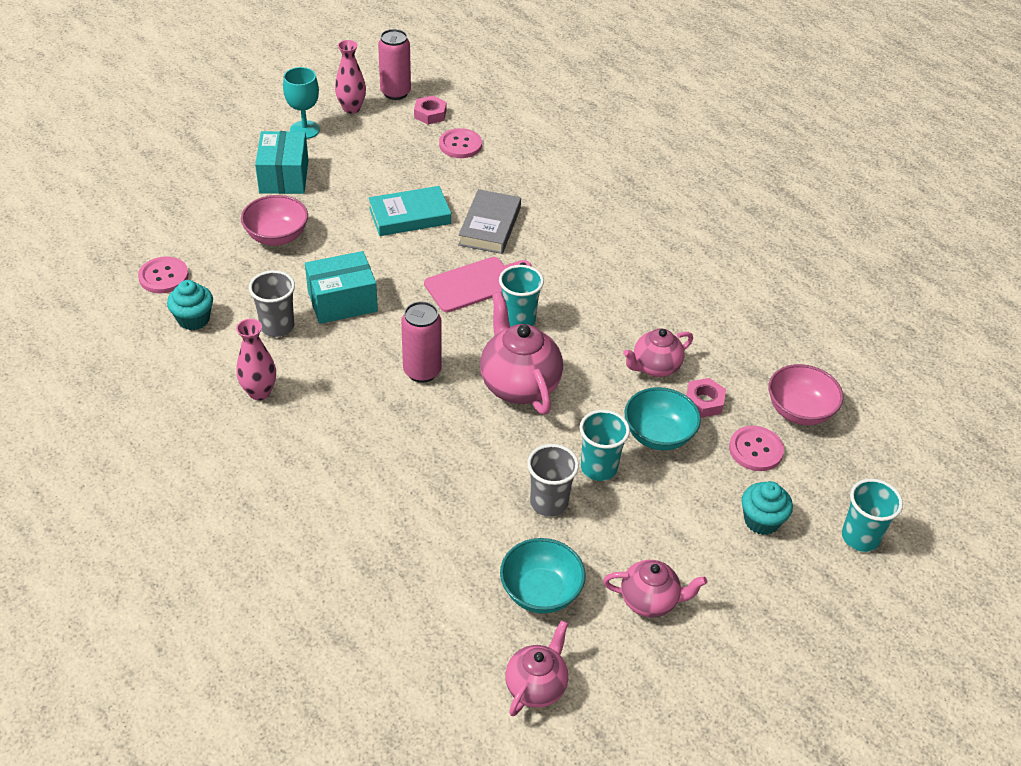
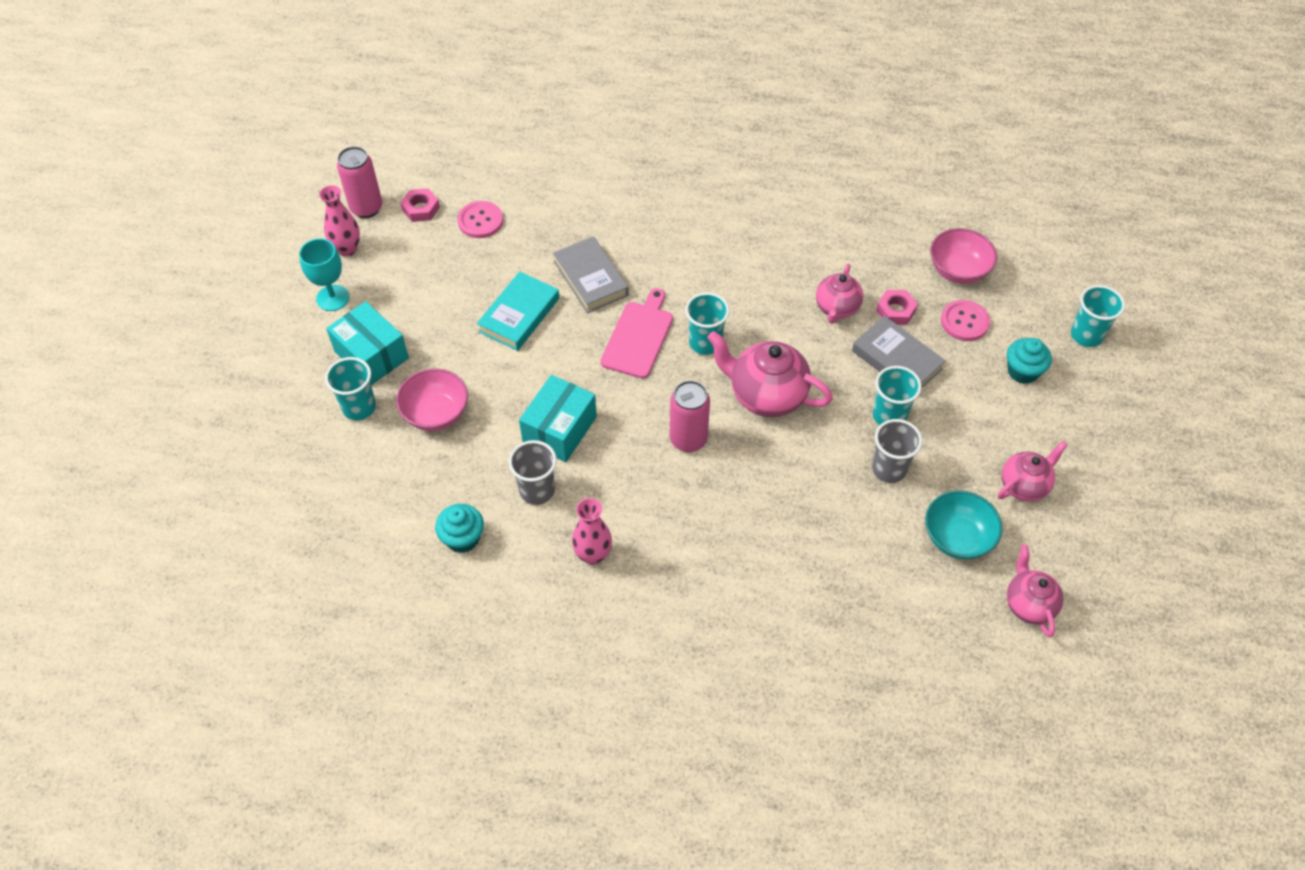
camera: 40 degrees left, 10 degrees up
(163, 276) = (388, 522): pink button -> none
(236, 201) = (359, 407): none -> turquoise cup
(658, 435) = (897, 360): turquoise bowl -> grey book

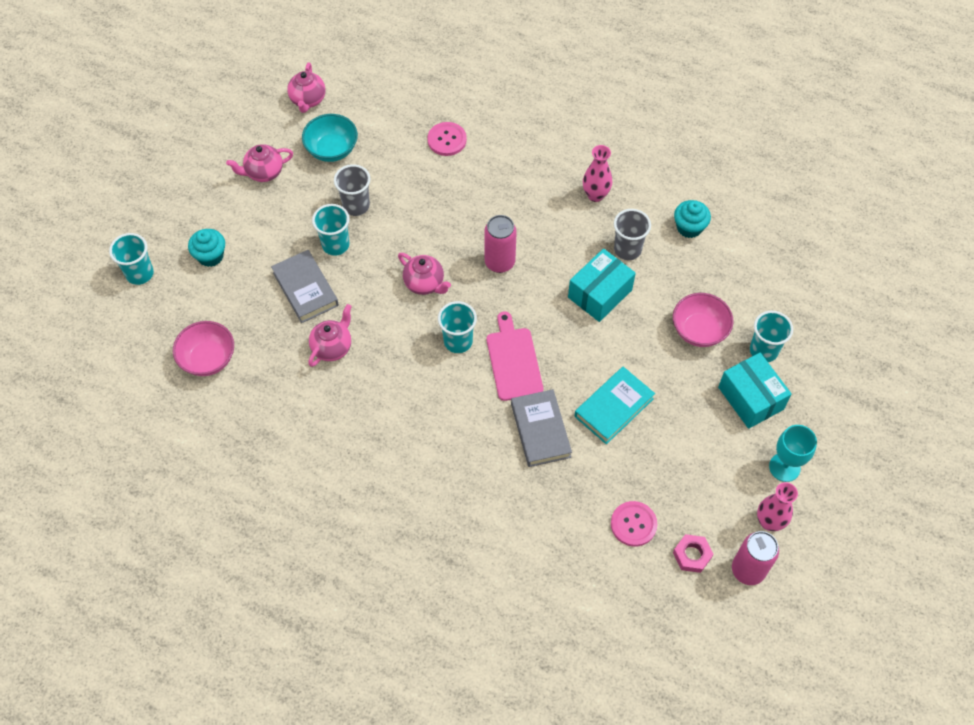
camera: 165 degrees left, 5 degrees up
(638, 337) = (513, 361): pink cutting board -> pink cutting board turned 135 degrees clockwise
(766, 395) = (425, 284): pink teapot -> pink teapot, size x0.62
(895, 310) = (283, 333): pink nut -> none
(964, 321) = (231, 309): pink button -> pink button (447, 140)

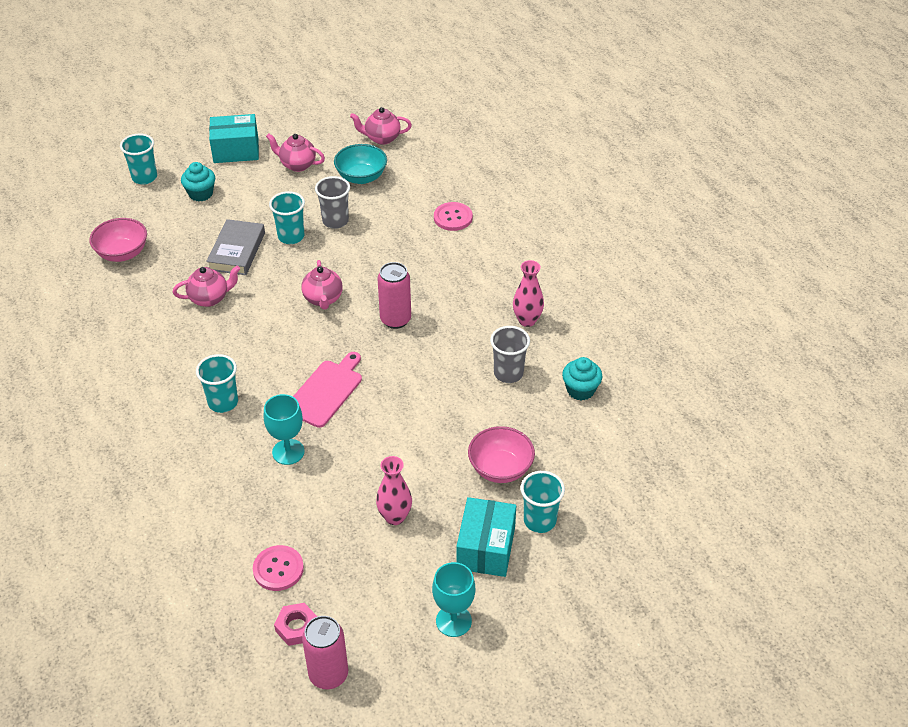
camera: 40 degrees right, 15 degrees down
(308, 100) = (382, 138): pink teapot -> pink teapot turned 45 degrees clockwise
(458, 341) = (301, 351): turquoise cup -> turquoise cup (223, 402)
(540, 430) = (288, 452): grey book -> turquoise goblet
(600, 294) = (448, 390): turquoise box -> turquoise box (236, 150)
(614, 407) = (363, 475): turquoise book -> none
(769, 522) = (390, 652): pink vase -> pink vase (395, 517)

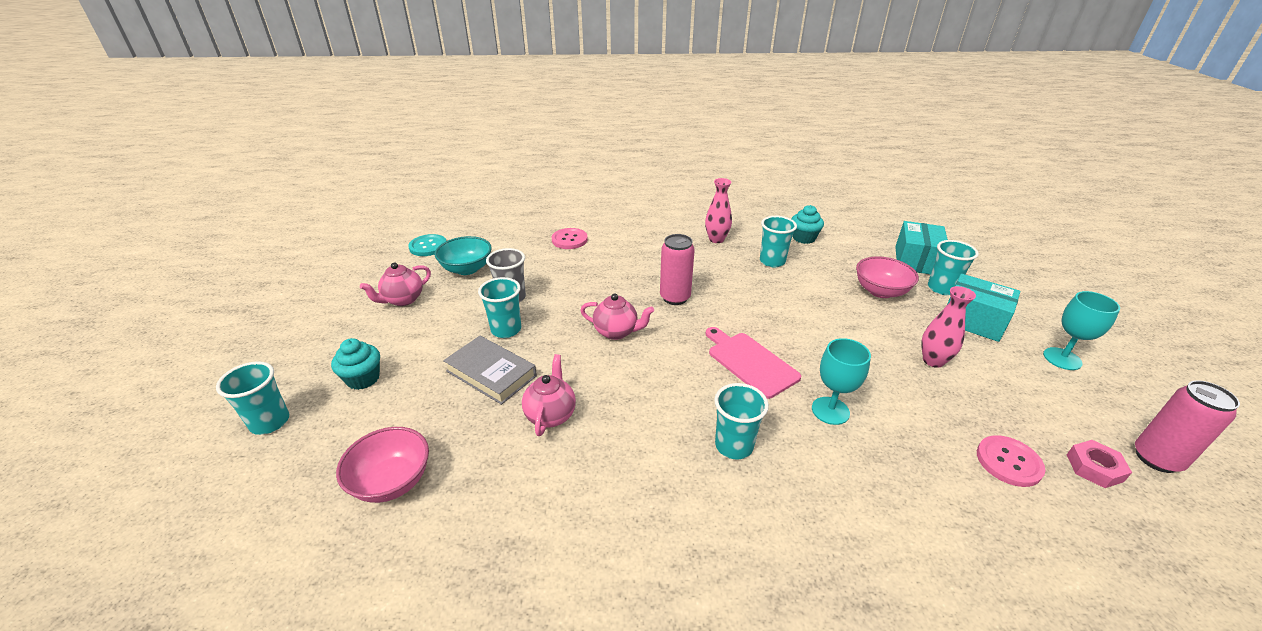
camera: 65 degrees left, 10 degrees down
(236, 150) = (325, 334): turquoise box -> turquoise box (916, 261)
(382, 138) = (428, 246): pink teapot -> turquoise button
(508, 373) = (772, 261): grey cup -> turquoise cup

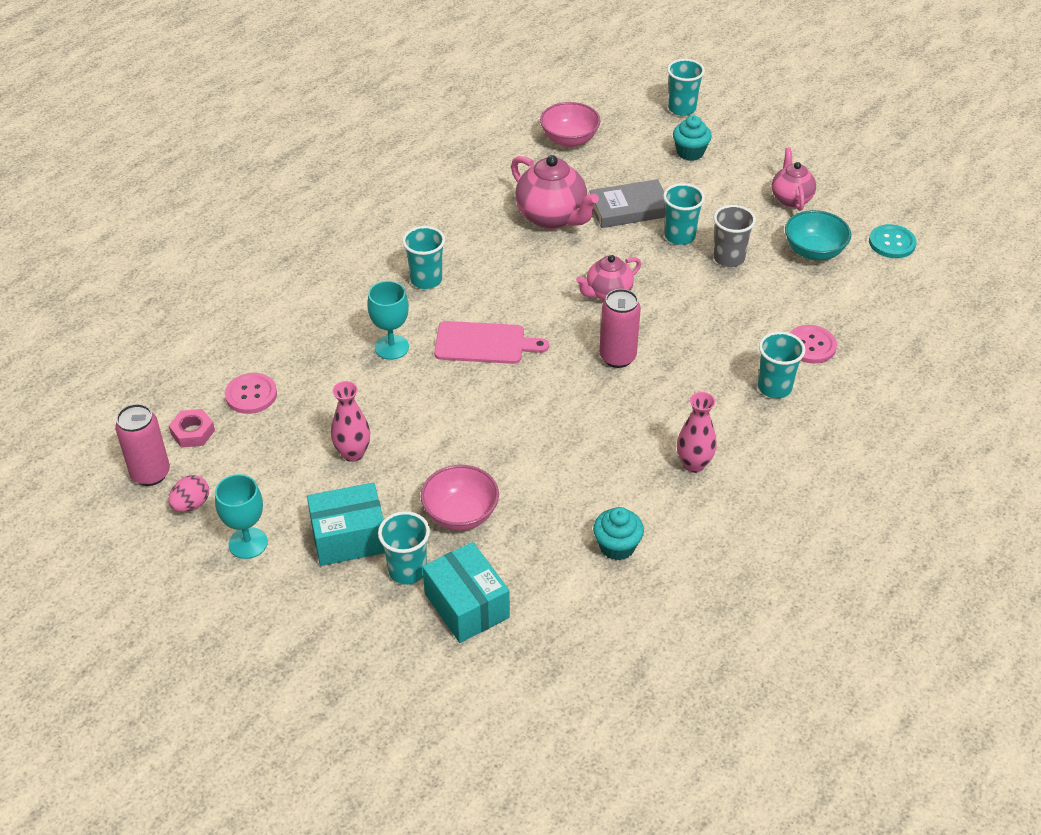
camera: 130 degrees right, 10 degrees up
(551, 415) = (552, 217): pink teapot -> pink teapot, size x1.60
(772, 261) = (601, 475): turquoise cup -> turquoise cup (774, 388)
(1112, 410) = (191, 504): none -> pink egg

